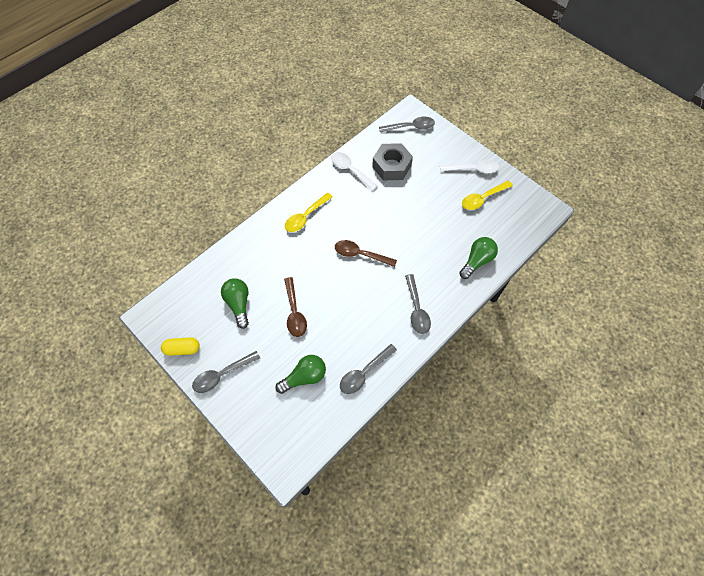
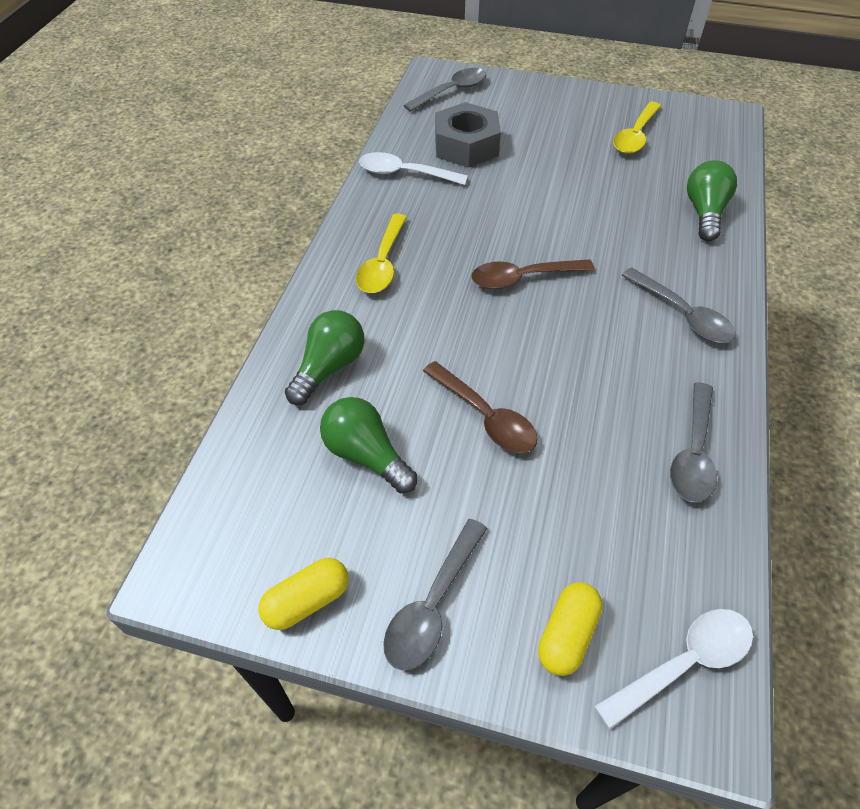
camera: 30 degrees left, 10 degrees down
(259, 412) = (567, 634): none -> yellow capsule
(304, 377) = (597, 518): green light bulb -> green light bulb (329, 367)
(473, 169) = (587, 108): white spoon -> white spoon (683, 663)

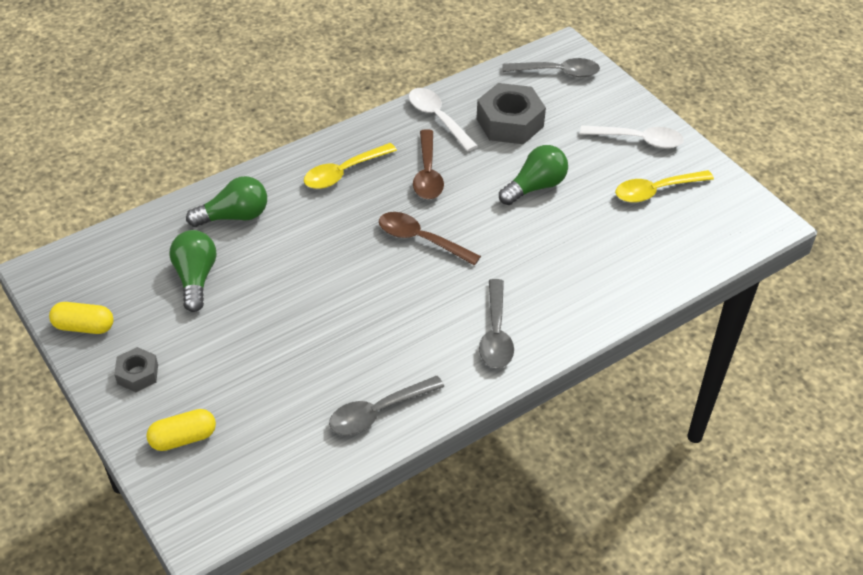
camera: 40 degrees right, 5 degrees down
(433, 605) = (138, 374): grey spoon -> grey nut
(485, 416) = (285, 304): brown spoon -> brown spoon (427, 173)
(683, 663) = (222, 497): white spoon -> white spoon (638, 140)
(704, 213) = (621, 280): green light bulb -> green light bulb (535, 187)

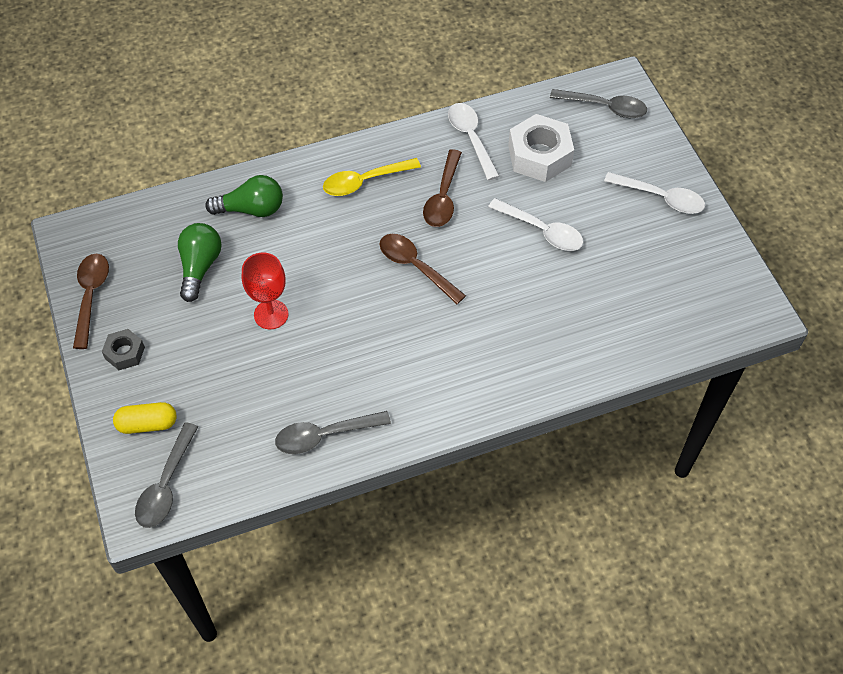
camera: 15 degrees right, 10 degrees up
(84, 327) = (91, 296): yellow capsule -> brown spoon
(285, 309) = (271, 314): none -> red goblet
(496, 333) = (455, 379): grey spoon -> grey spoon (166, 485)
(509, 122) = (539, 155): grey nut -> white nut
(535, 187) = (542, 231): green light bulb -> white spoon
(656, 191) = (659, 257): yellow spoon -> none

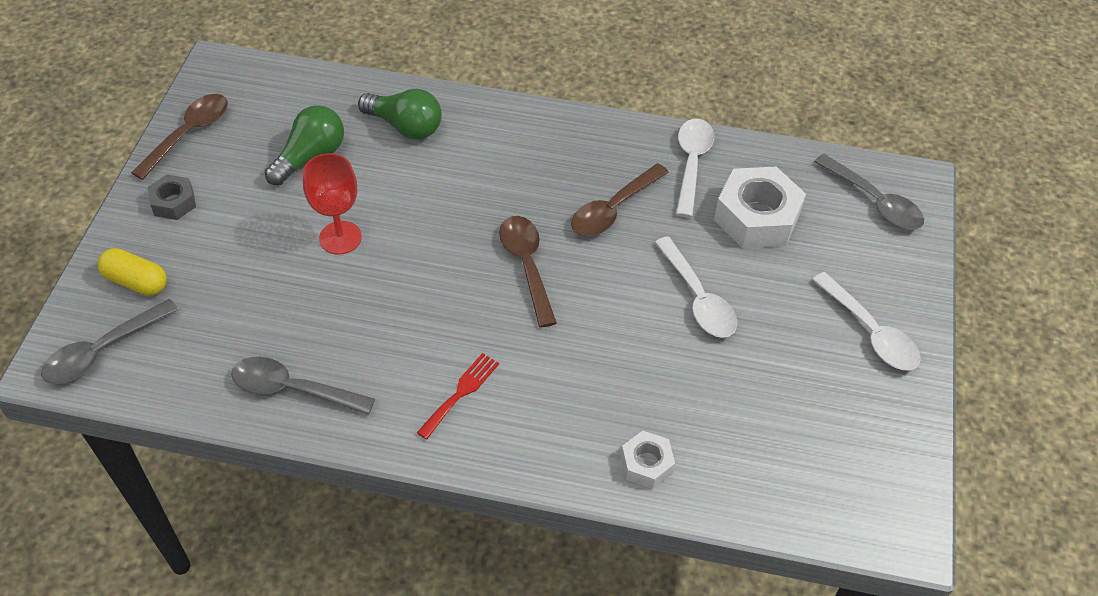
camera: 30 degrees right, 5 degrees down
(364, 181) = (541, 154): yellow spoon -> none
(438, 375) = (461, 393): none -> red fork
(588, 356) = (646, 464): none -> white nut

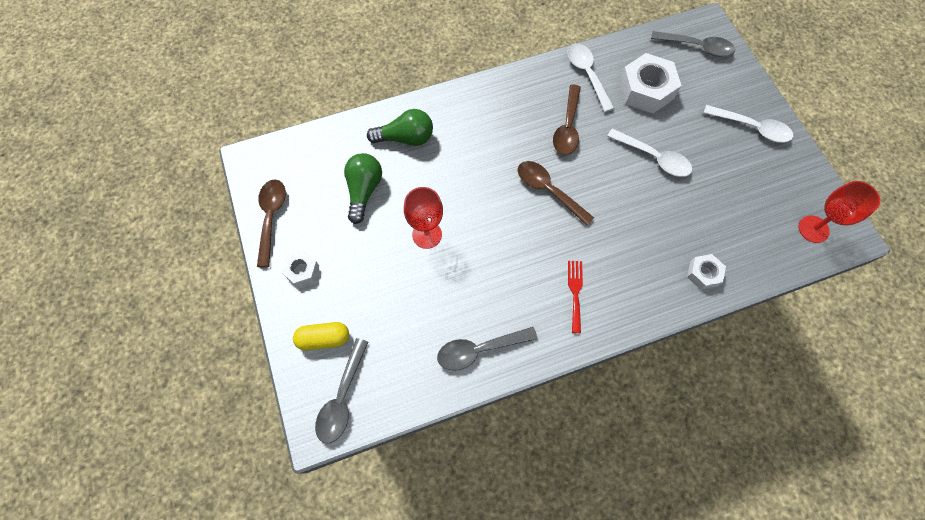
camera: 30 degrees left, 15 degrees up
(174, 202) = (302, 271): grey nut -> white nut
(853, 497) = (813, 229): none -> red goblet

